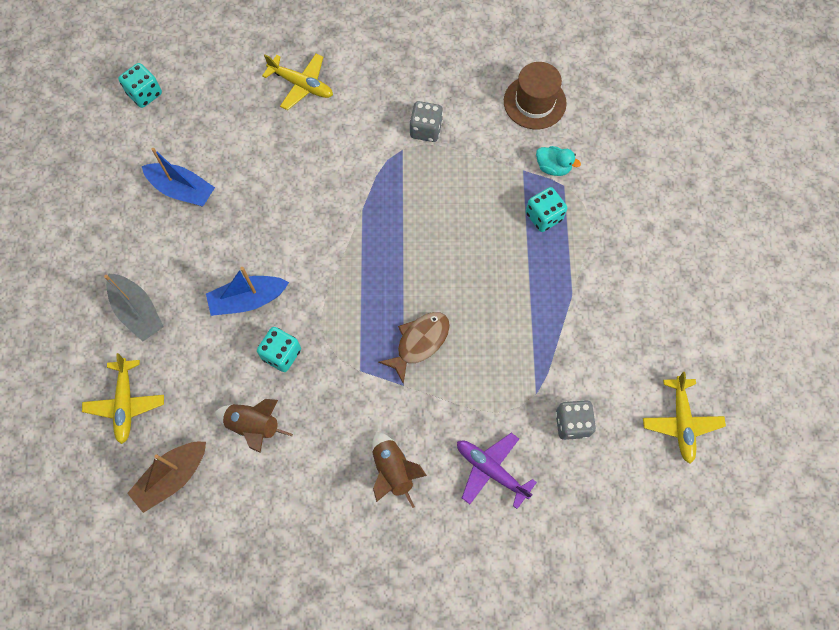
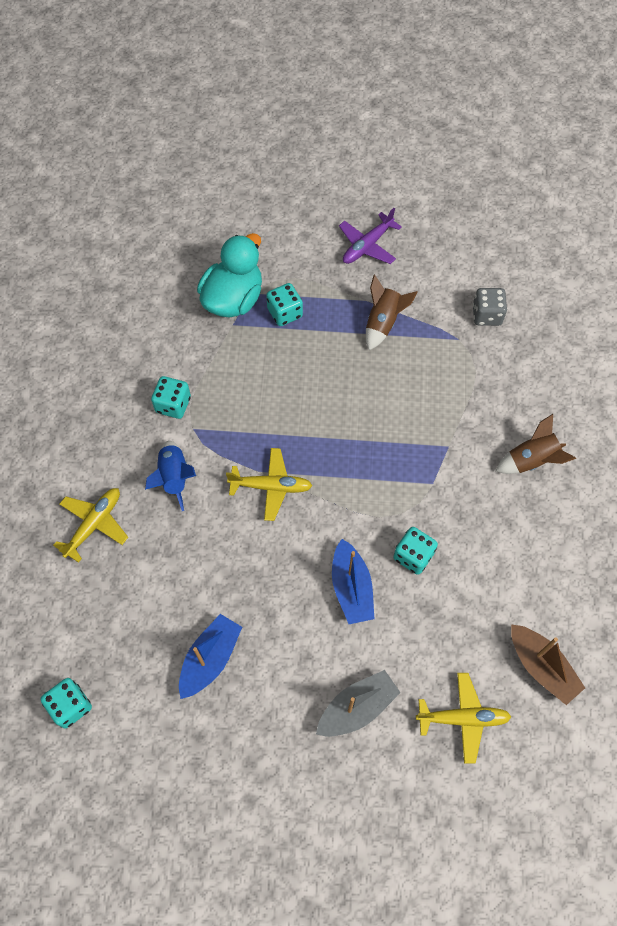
camera: 85 degrees left, 5 degrees down
(254, 426) = (488, 585): brown rocket -> brown rocket (383, 323)
(350, 140) = (174, 477): none -> blue rocket
(419, 343) = (406, 429): brown fish -> none
(426, 130) = (173, 405): grey dice -> turquoise dice
(491, 470) = (528, 381): purple plane -> purple plane (367, 246)
(534, 102) = (158, 306): brown hat -> none
(553, 167) = (233, 299): turquoise duck -> turquoise duck, size x2.06
(681, 422) = (486, 238): yellow plane -> yellow plane (271, 487)

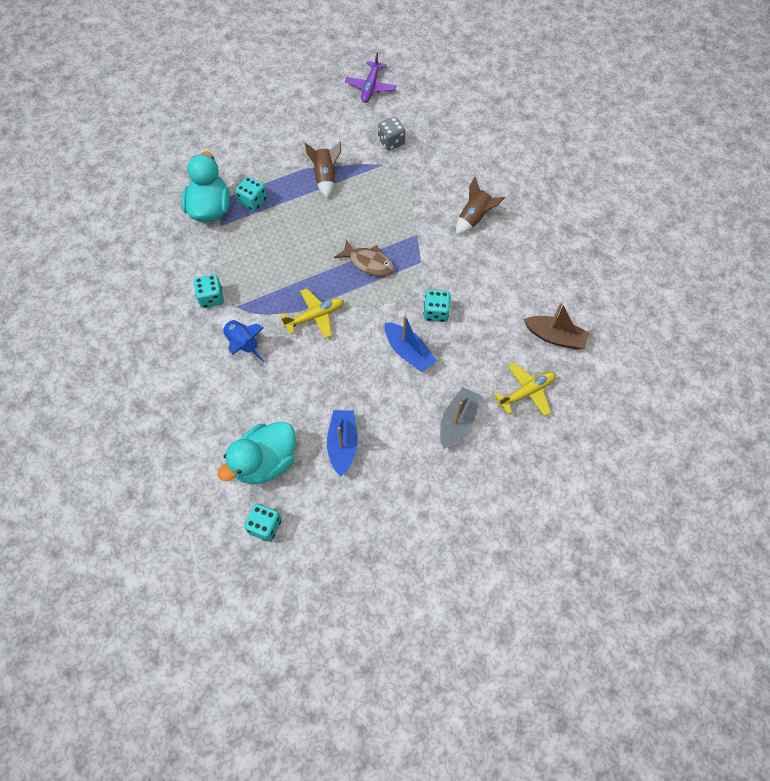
camera: 30 degrees left, 0 degrees up
(94, 524) = (205, 403): yellow plane -> none
(115, 631) = (265, 462): none -> turquoise duck
(367, 246) = (283, 132): purple plane -> purple plane (370, 87)
(370, 453) = (368, 263): none -> brown fish

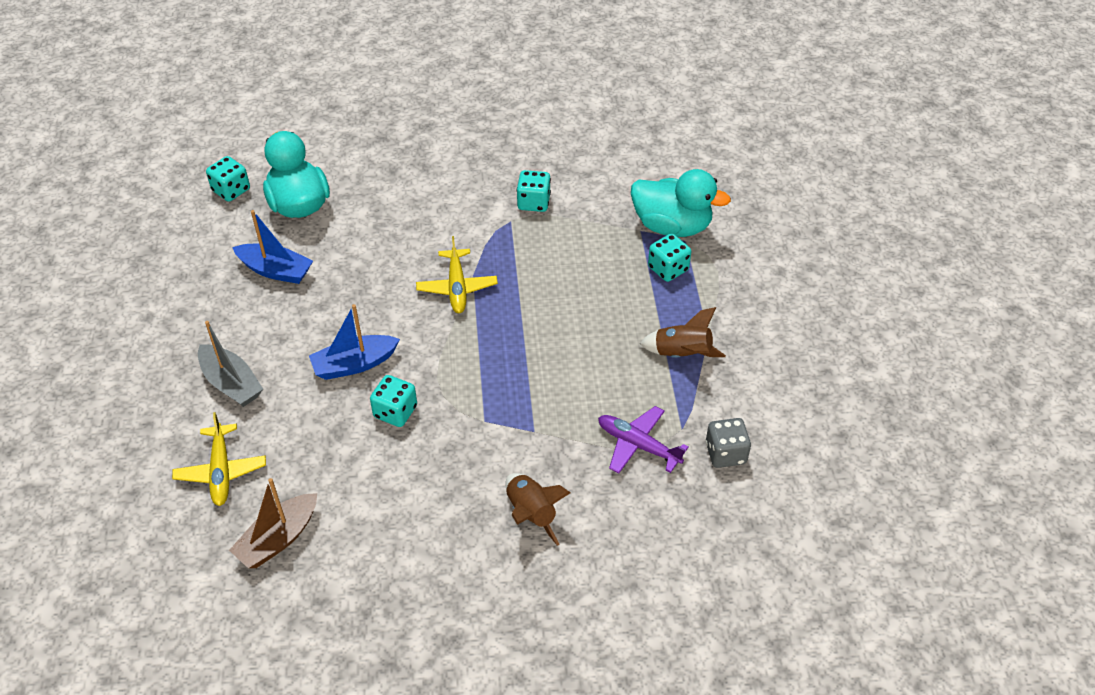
camera: 110 degrees right, 15 degrees down
(243, 344) = (454, 216): blue rocket -> none
(368, 263) = (511, 362): brown fish -> none
(370, 87) = (856, 461): purple plane -> purple plane (638, 445)

